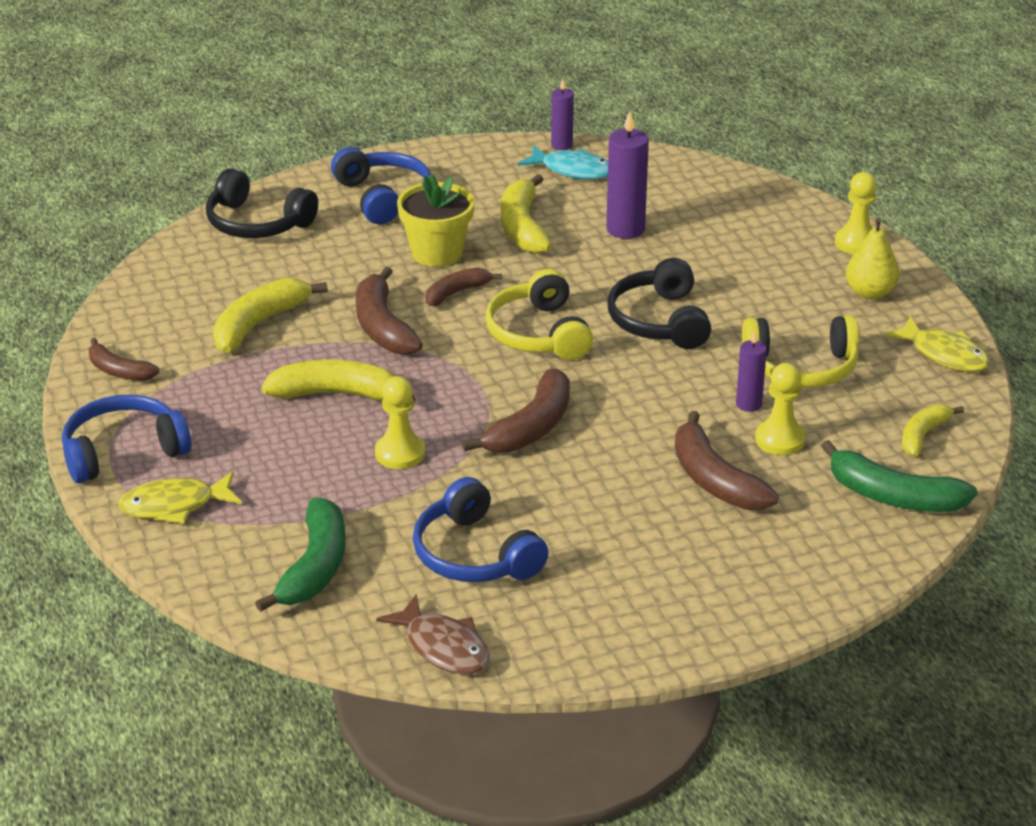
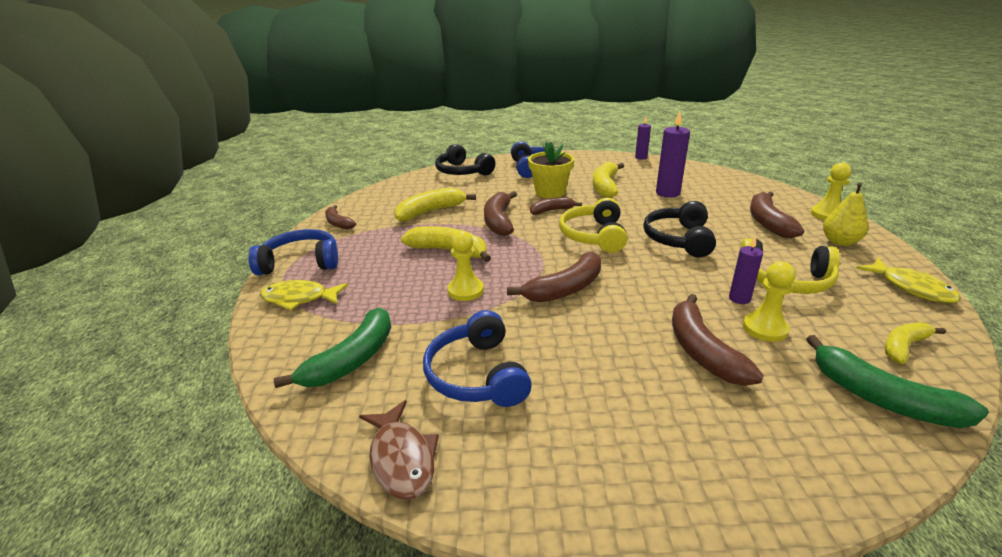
camera: 20 degrees right, 5 degrees down
(573, 170) = (643, 167): turquoise fish -> none
(777, 270) = (768, 222): none -> brown banana

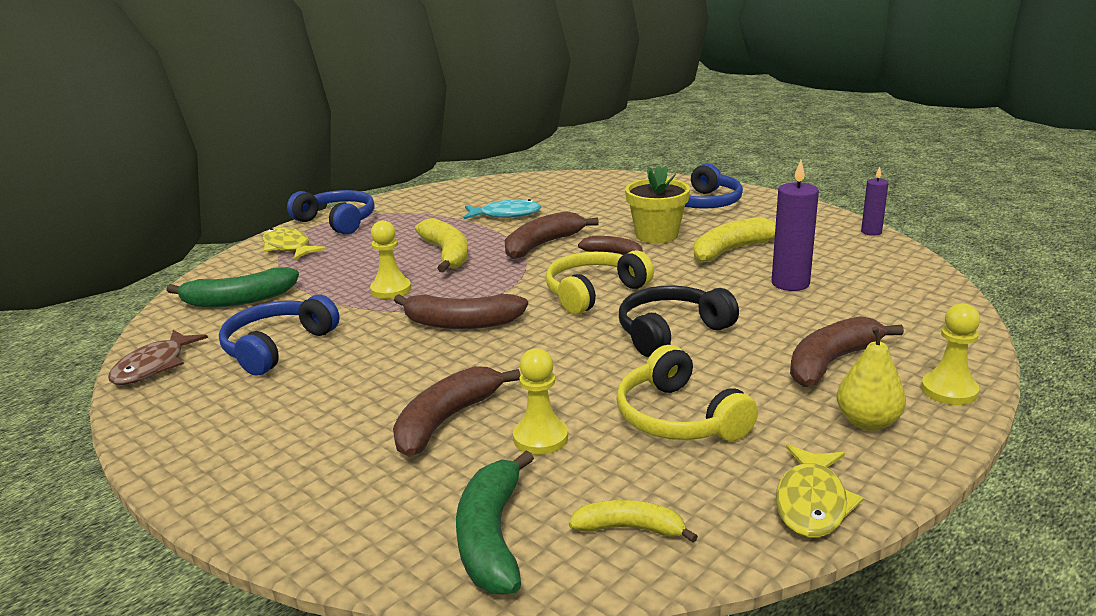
camera: 45 degrees right, 5 degrees down
(338, 223) = (420, 199): brown banana -> none
(430, 211) = (506, 215): yellow banana -> turquoise fish
(462, 172) = (619, 185): black headphones -> none
(739, 299) = (585, 406): purple candle -> none

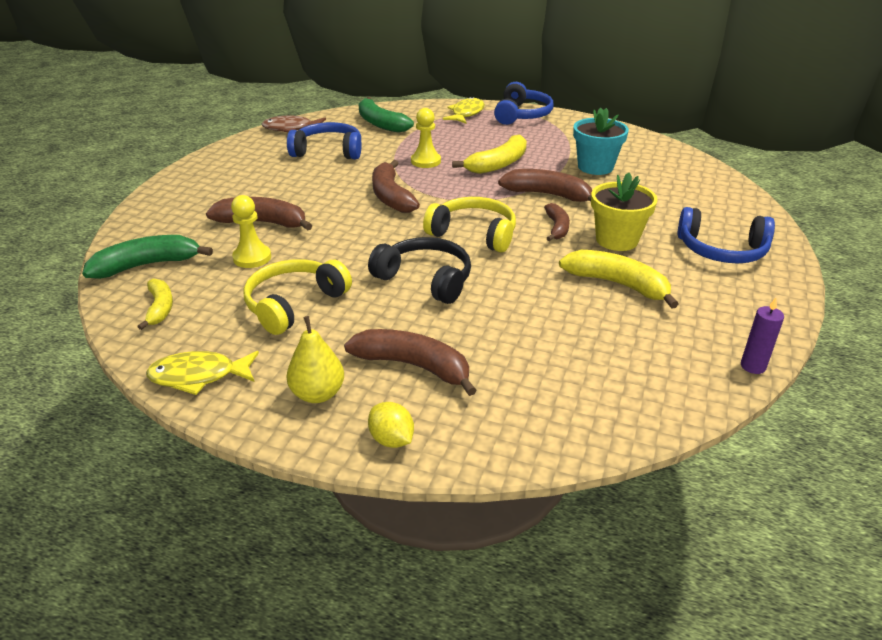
camera: 65 degrees right, 10 degrees up
(506, 215) = (595, 167): turquoise fish -> turquoise flower pot
(790, 283) = (564, 326): purple candle -> none
(949, 390) = (391, 440): yellow pawn -> yellow lemon

